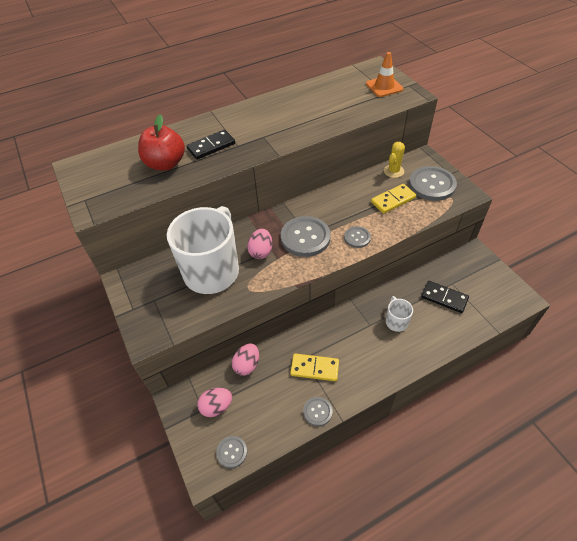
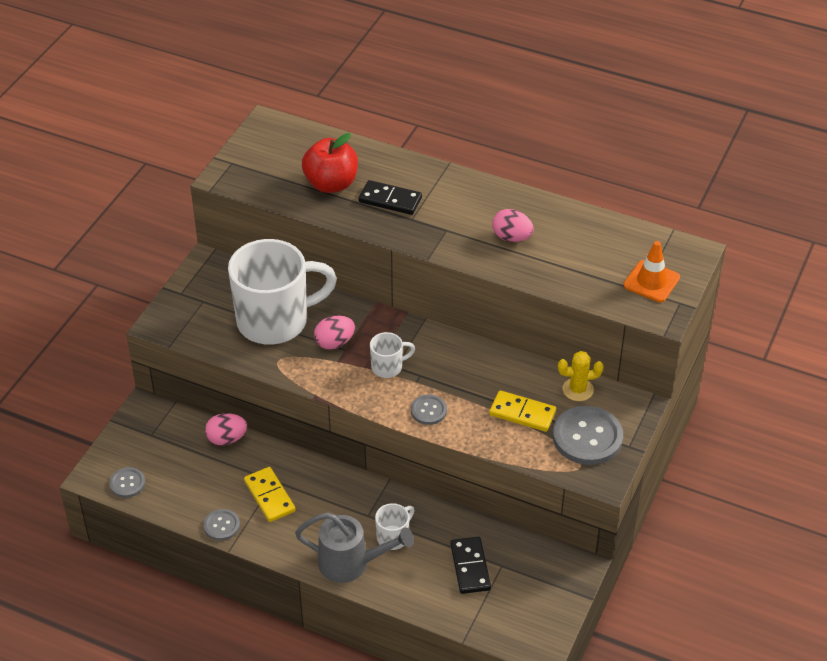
camera: 50 degrees right, 5 degrees down
(216, 407) = (162, 443): pink egg -> pink egg (511, 237)
(305, 237) = (388, 367): grey button -> white mug
(402, 355) = (351, 563): none -> grey watering can

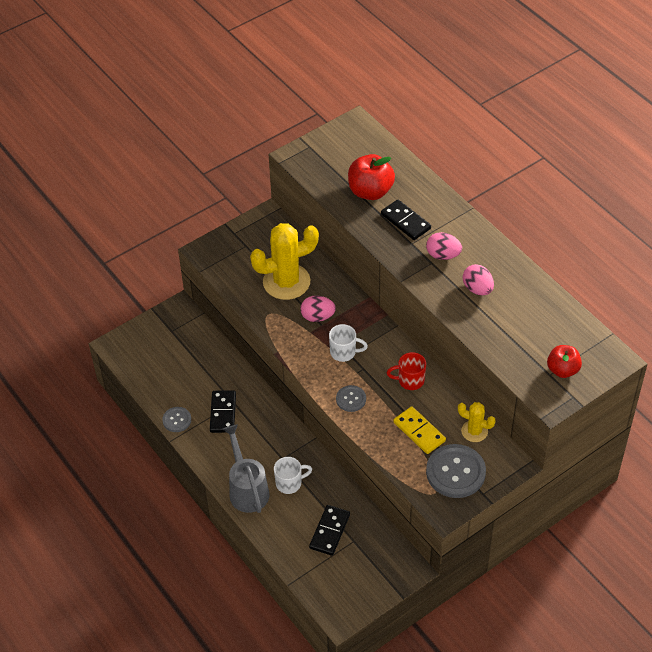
camera: 30 degrees right, 5 degrees up
(127, 483) = (133, 360): grey button -> none
(227, 439) = (220, 356): pink egg -> pink egg (443, 255)
(270, 496) = (223, 413): yellow domino -> black domino
(275, 321) = (286, 282): white mug -> yellow cactus
(351, 563) = (247, 489): grey watering can -> grey watering can turned 150 degrees counterclockwise
(477, 367) = (410, 380): none -> red mug
(651, 281) = (562, 370): orange traffic cone -> red apple

